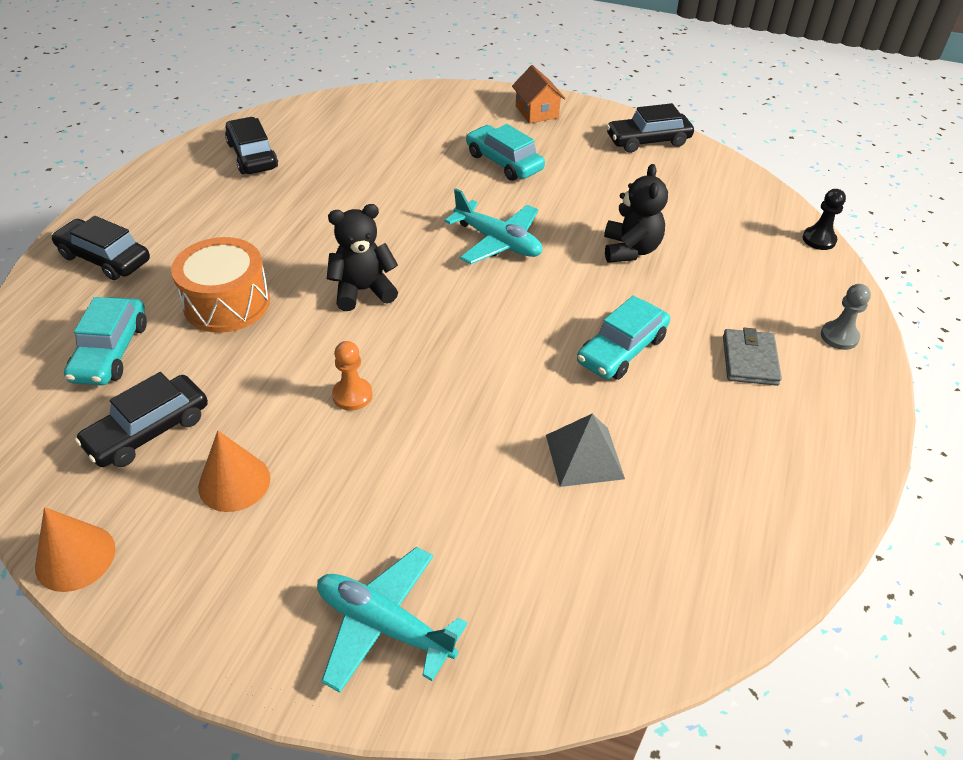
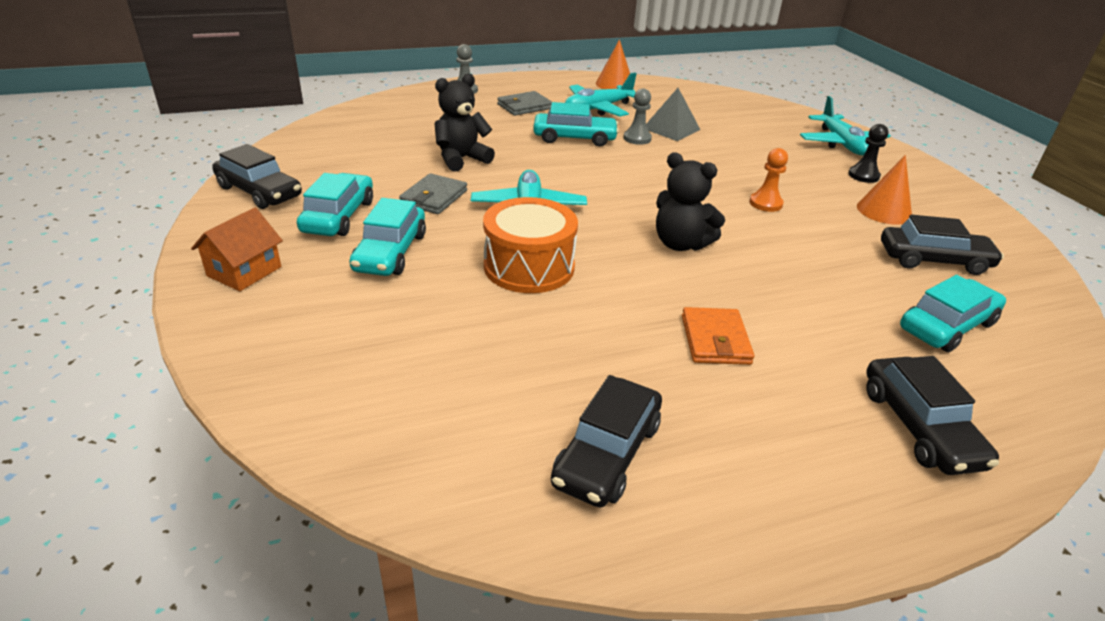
camera: 130 degrees left, 10 degrees down
(75, 557) = (1010, 233): orange cone -> orange cone (614, 84)
(227, 303) = (807, 301): orange drum -> orange drum (529, 266)
(260, 235) = (715, 340): none -> orange wallet
(566, 207) = (434, 197): none -> grey wallet
(576, 159) = (339, 216): none -> turquoise car
(581, 402) = (637, 138): none -> grey pawn
(701, 427) = (598, 108): none -> turquoise plane
(819, 239) = (359, 106): black pawn -> black pawn (863, 176)

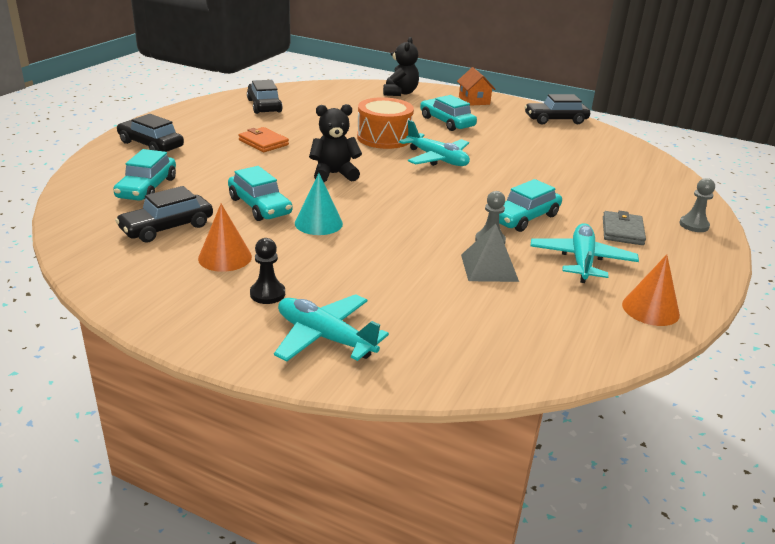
camera: 135 degrees right, 5 degrees down
(339, 216) = (501, 124): turquoise car -> turquoise car (259, 206)
(434, 197) = (490, 146): grey wallet -> none
(461, 159) = (536, 170): black teddy bear -> black teddy bear (400, 93)
(765, 203) = (318, 223): orange pawn -> turquoise cone

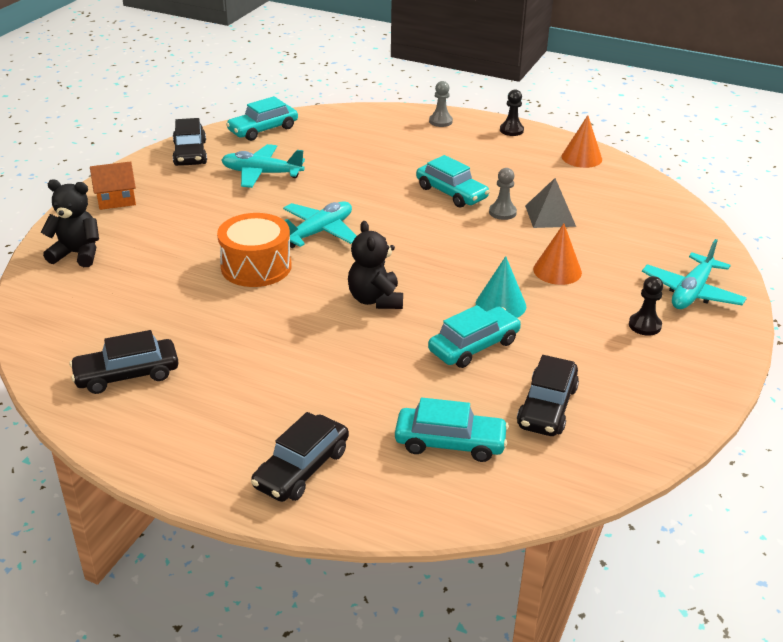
camera: 90 degrees left, 5 degrees up
(167, 227) = (547, 407): black car -> black car turned 60 degrees clockwise
(225, 257) = (593, 357): orange cone -> orange cone (557, 271)
(263, 142) = (281, 361): orange wallet -> none
(447, 122) = (198, 222): turquoise car -> turquoise car (263, 129)
(581, 261) = (521, 175): turquoise plane -> turquoise plane (262, 173)
(622, 231) = (462, 152): grey wallet -> none
(701, 267) = (511, 130): none -> black pawn

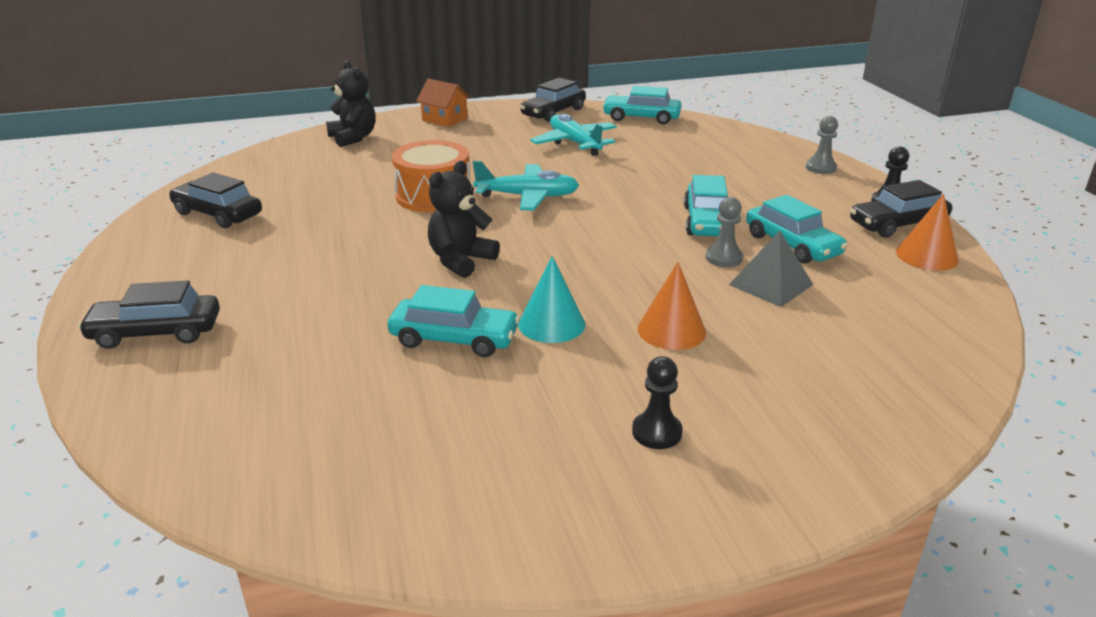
camera: 50 degrees right, 5 degrees down
(450, 443) = (269, 392): turquoise car -> turquoise car (792, 245)
(547, 407) = (398, 427): black car -> black car (897, 224)
(691, 292) = (790, 441): turquoise plane -> none

